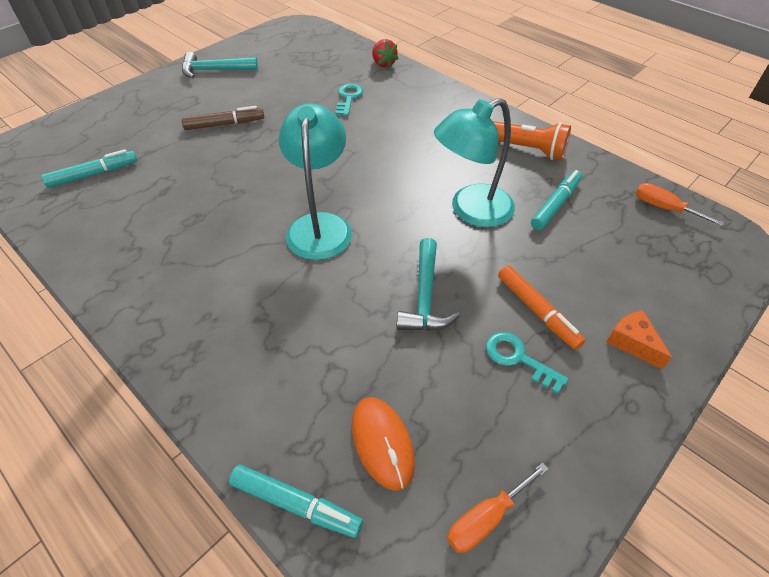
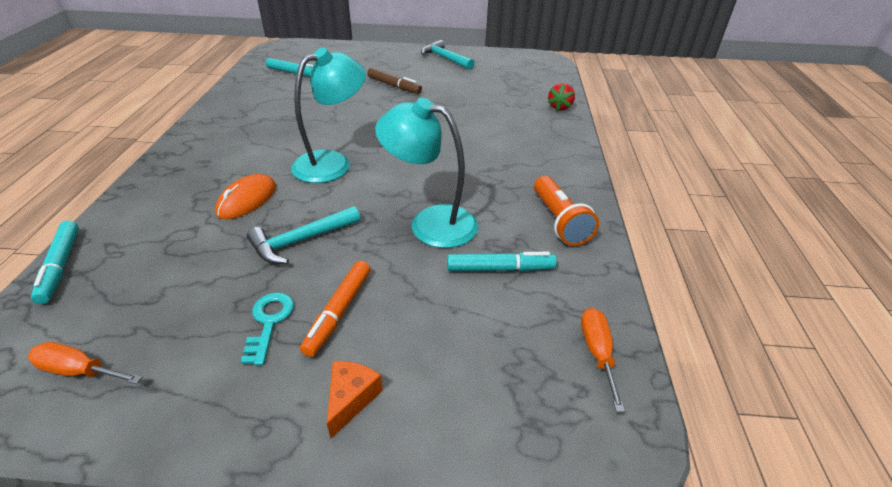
camera: 50 degrees right, 10 degrees down
(348, 98) = (492, 112): turquoise key -> none
(382, 443) = (132, 283): orange mouse -> orange mouse (247, 200)

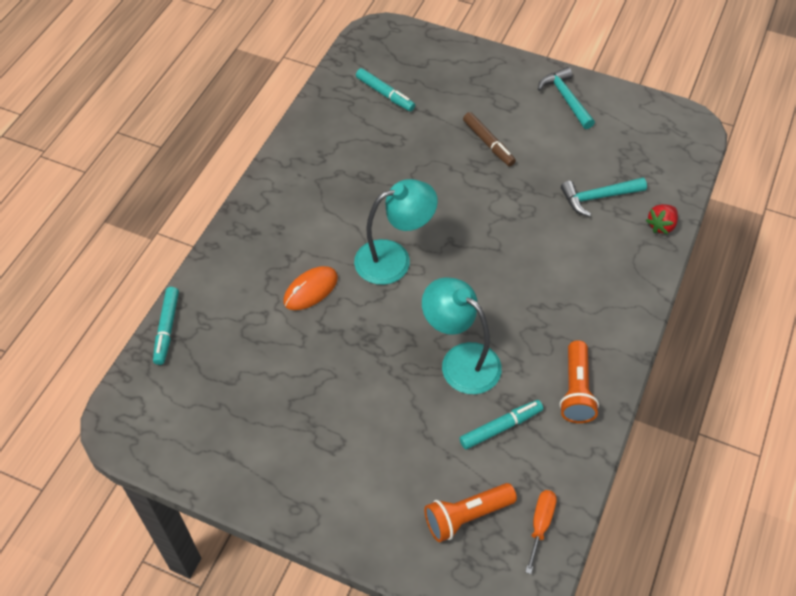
camera: 20 degrees right, 15 degrees up
(79, 371) = (185, 430): orange screwdriver -> none
(269, 322) = (311, 427): turquoise key -> none
(301, 241) = (348, 351): turquoise hammer -> turquoise hammer (598, 197)
(339, 312) = (362, 432): orange marker -> none
(351, 399) = (355, 505): orange cheese -> none
(500, 268) = (500, 427): turquoise marker -> turquoise marker turned 45 degrees counterclockwise
(505, 369) = (466, 516): none -> orange flashlight

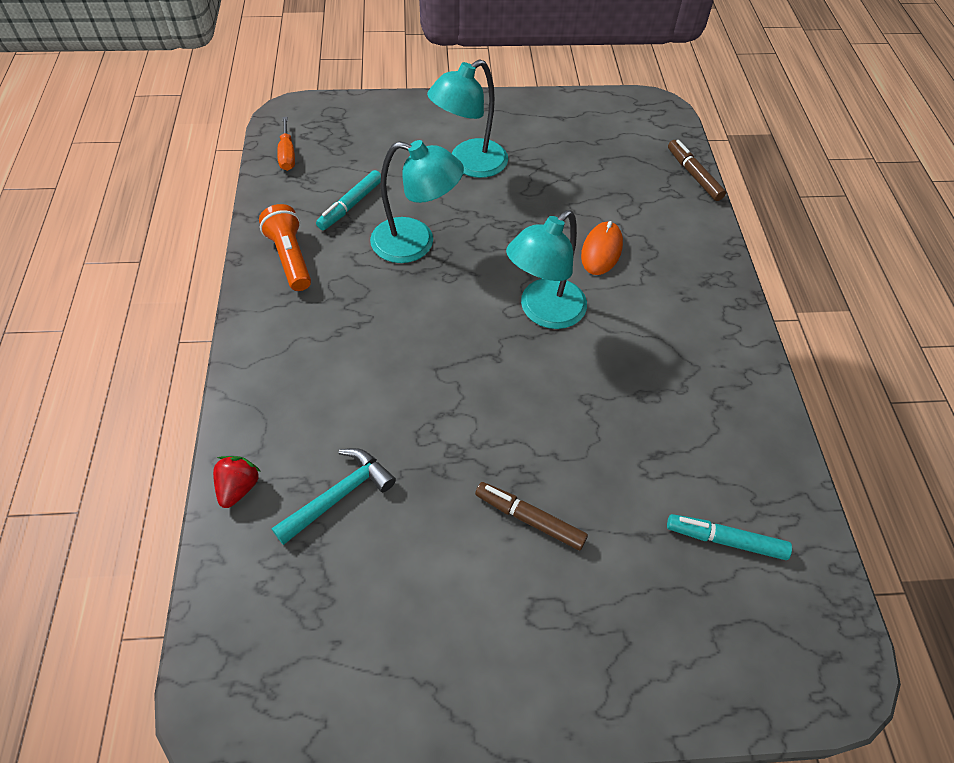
camera: 150 degrees right, 0 degrees up
(167, 329) = (693, 175): turquoise marker -> brown marker
(362, 430) = (469, 164): none -> turquoise lamp
(466, 516) = (350, 141): orange flashlight -> none
(566, 99) = (456, 671): turquoise hammer -> none

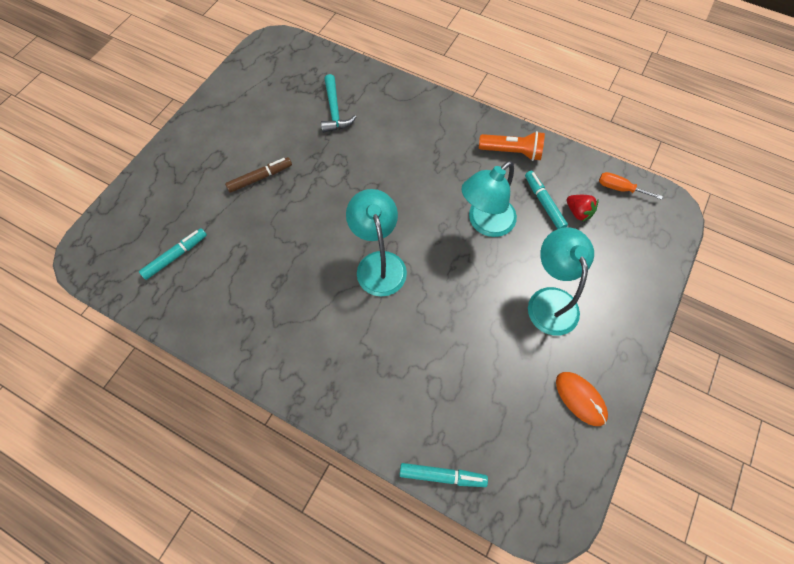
camera: 125 degrees right, 10 degrees up
(238, 487) = (368, 77): red strawberry -> red strawberry (578, 212)
(601, 250) = (406, 335): orange mouse -> orange mouse (580, 399)
(693, 175) = (442, 475): brown marker -> turquoise marker

